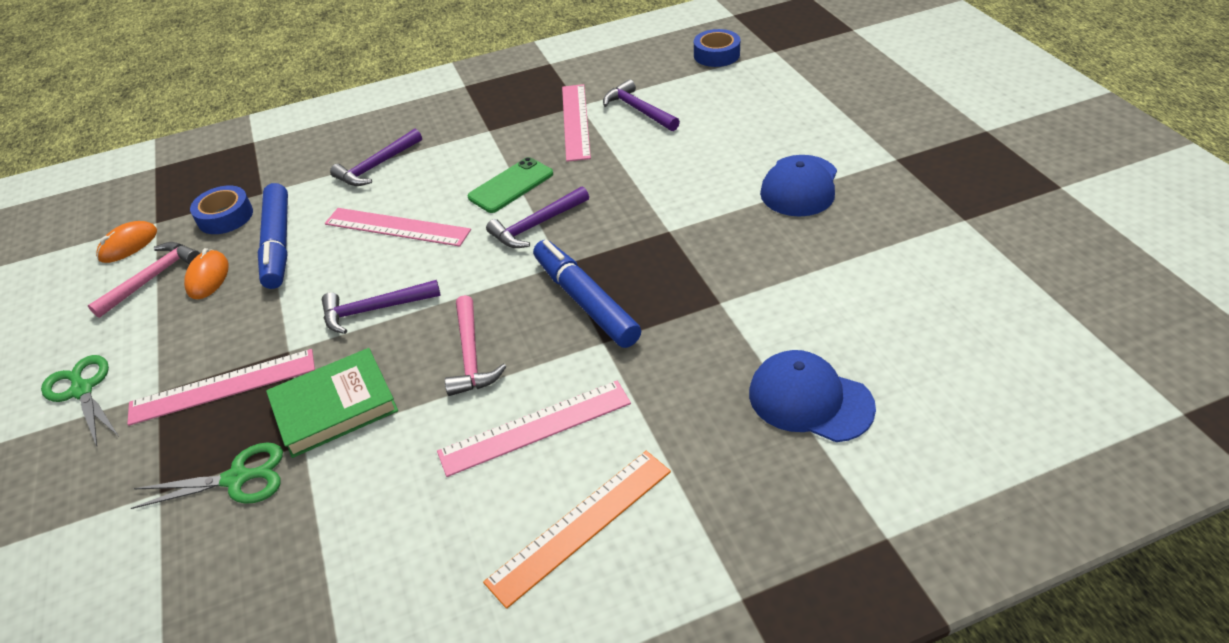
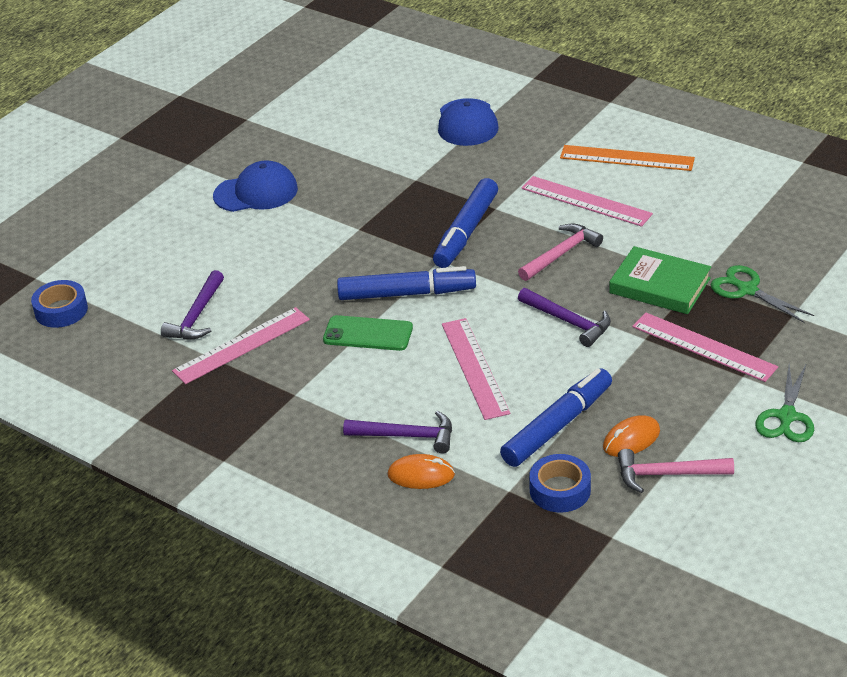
camera: 125 degrees left, 5 degrees down
(128, 245) = (653, 529): orange mouse -> orange mouse (421, 475)
(536, 225) = (407, 293): purple hammer -> blue marker

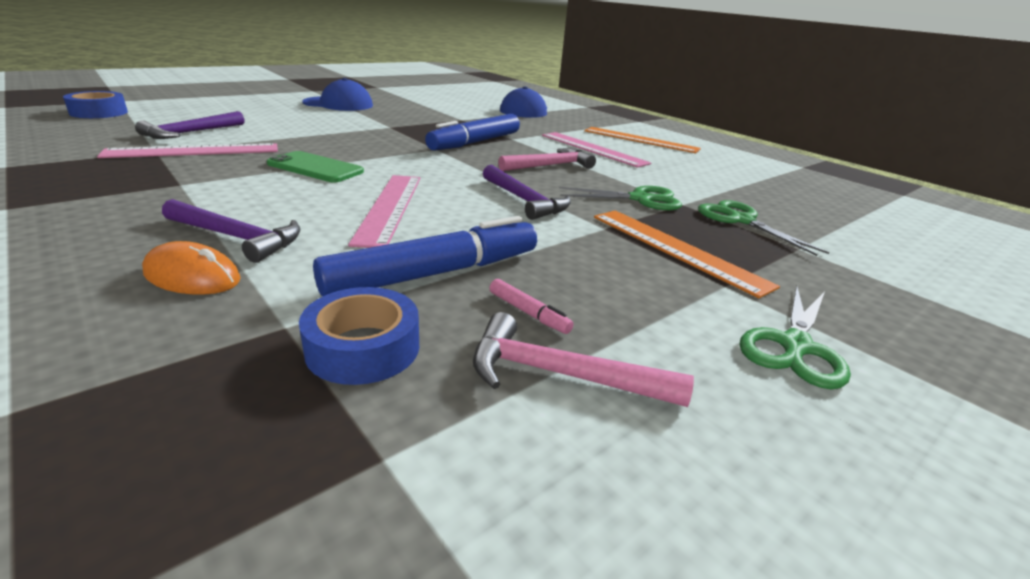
camera: 10 degrees right, 10 degrees down
(407, 293) = (384, 157): blue marker -> none
(631, 439) = (528, 313): orange mouse -> pink marker
(660, 285) = (640, 199): green book -> green scissors
(704, 347) = (676, 249): pink ruler -> orange ruler

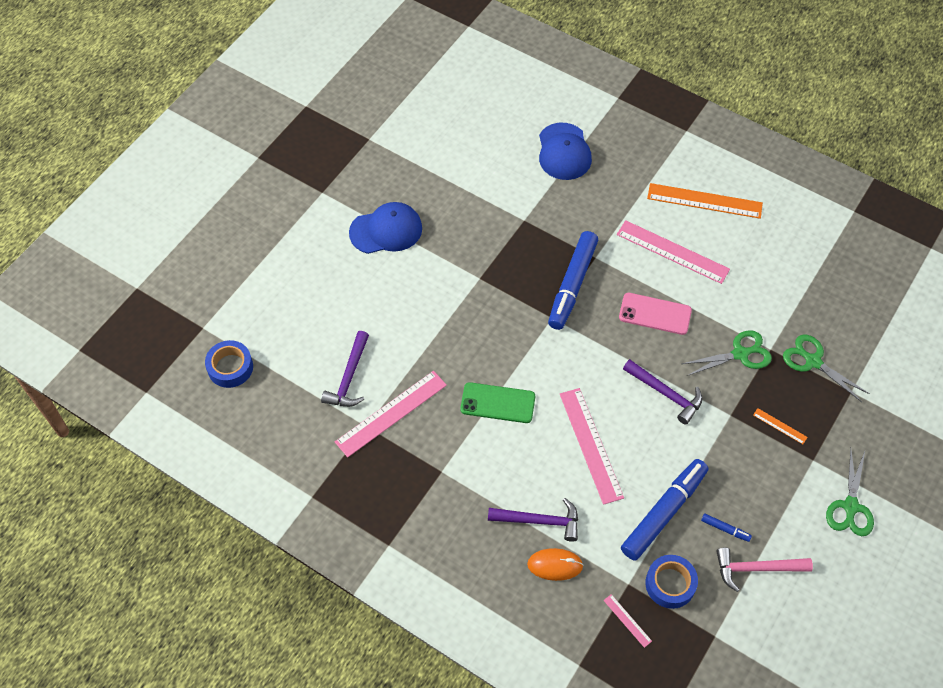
camera: 15 degrees left, 30 degrees up
(216, 372) = (627, 620): none -> pink ruler
(528, 313) = (725, 529): pink marker -> blue marker
(550, 166) = (655, 314): pink hammer -> pink phone
(676, 249) = (780, 426): orange ruler -> orange ruler, size x0.45

